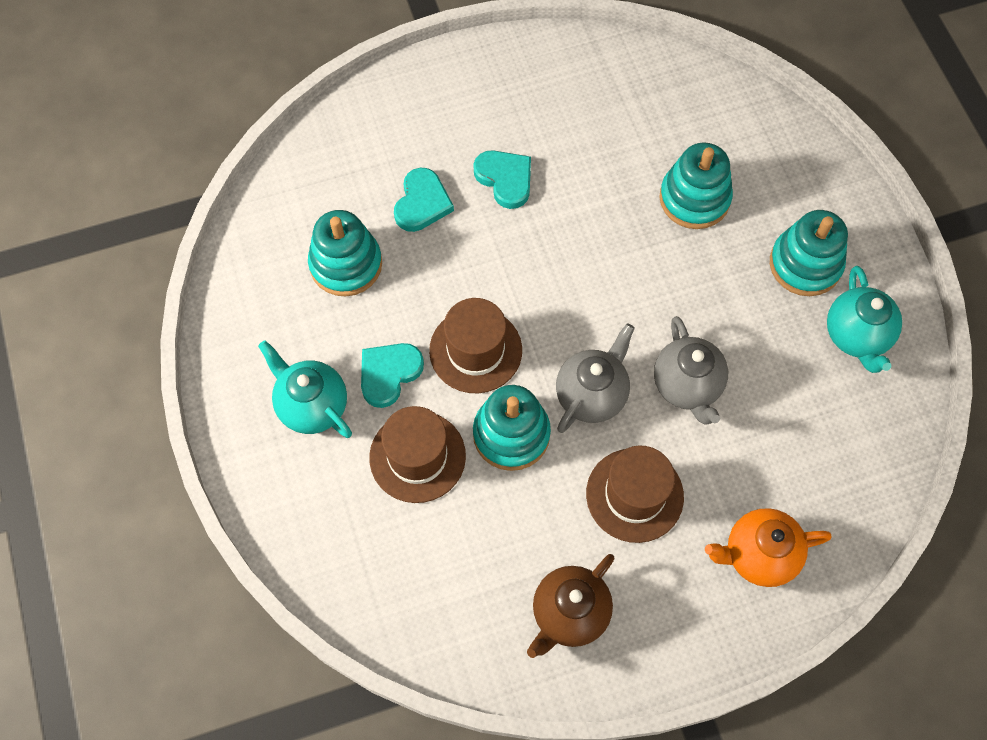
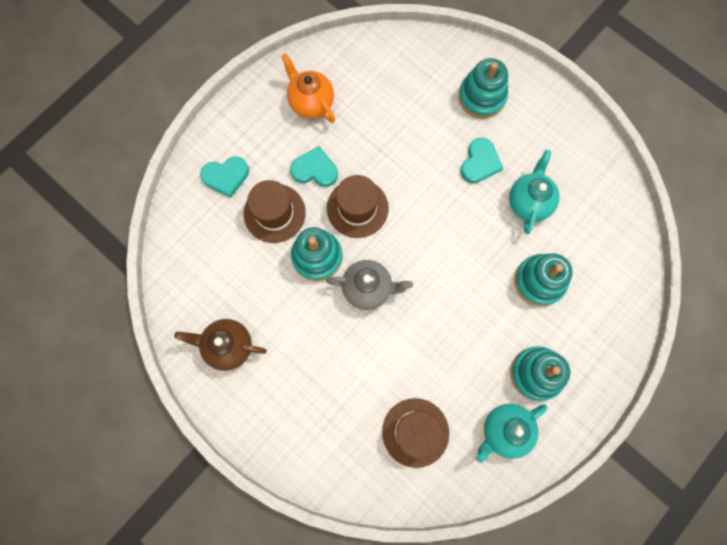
camera: 60 degrees right, 10 degrees up
(312, 406) = (272, 141): turquoise teapot -> turquoise teapot (529, 202)
(346, 264) = (368, 108): turquoise stacking toy -> turquoise stacking toy (482, 97)
(422, 203) = (433, 125): turquoise heart -> turquoise heart (226, 176)
(634, 495) = (319, 346): brown hat -> brown hat (415, 432)
(687, 386) = (407, 341): grey teapot -> none
(758, 555) = (322, 438): orange teapot -> orange teapot (311, 102)

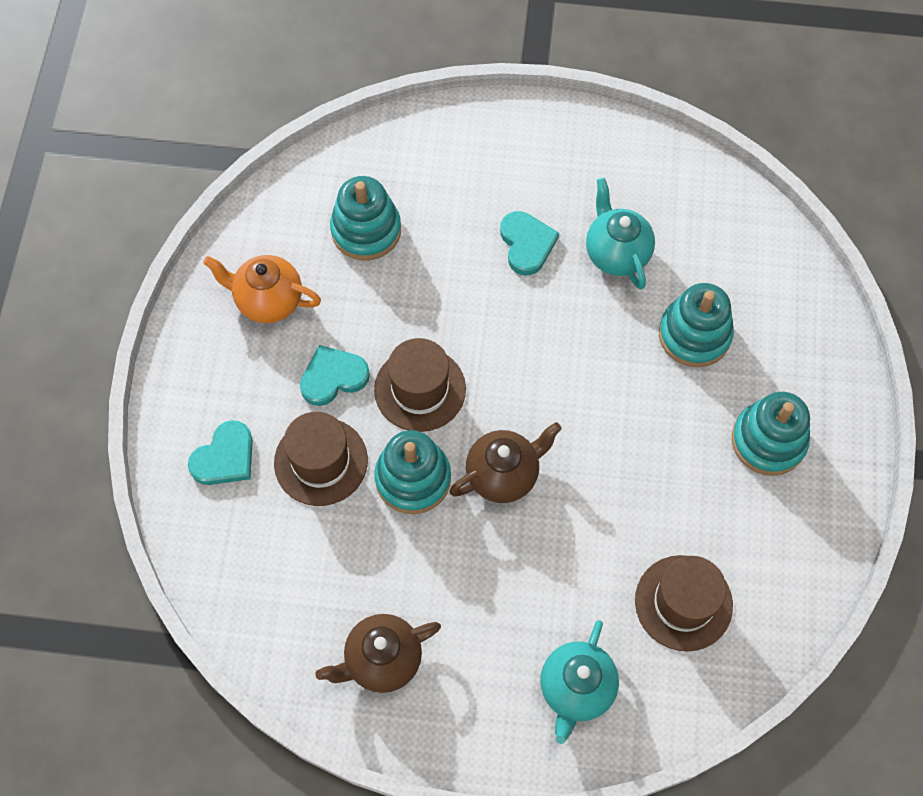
camera: 35 degrees left, 10 degrees down
(368, 288) = (503, 475): grey teapot -> brown teapot
(482, 97) = (473, 168): turquoise stacking toy -> turquoise stacking toy (366, 230)
(504, 430) = (781, 529): turquoise teapot -> turquoise teapot (576, 689)

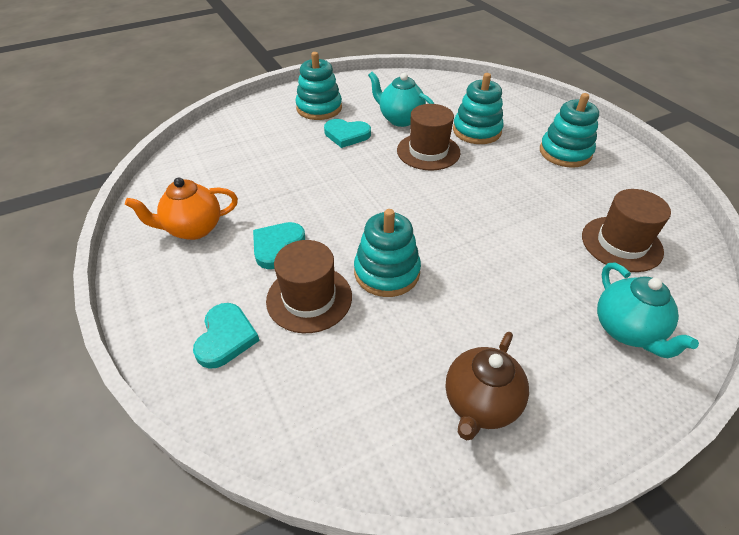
camera: 35 degrees left, 20 degrees down
(366, 230) = (239, 168): turquoise stacking toy -> turquoise stacking toy (319, 108)
(420, 389) = (345, 224): brown hat -> brown hat (428, 151)
(503, 475) = (444, 239): brown teapot -> none
(526, 244) = (346, 135): turquoise heart -> turquoise heart turned 150 degrees clockwise

